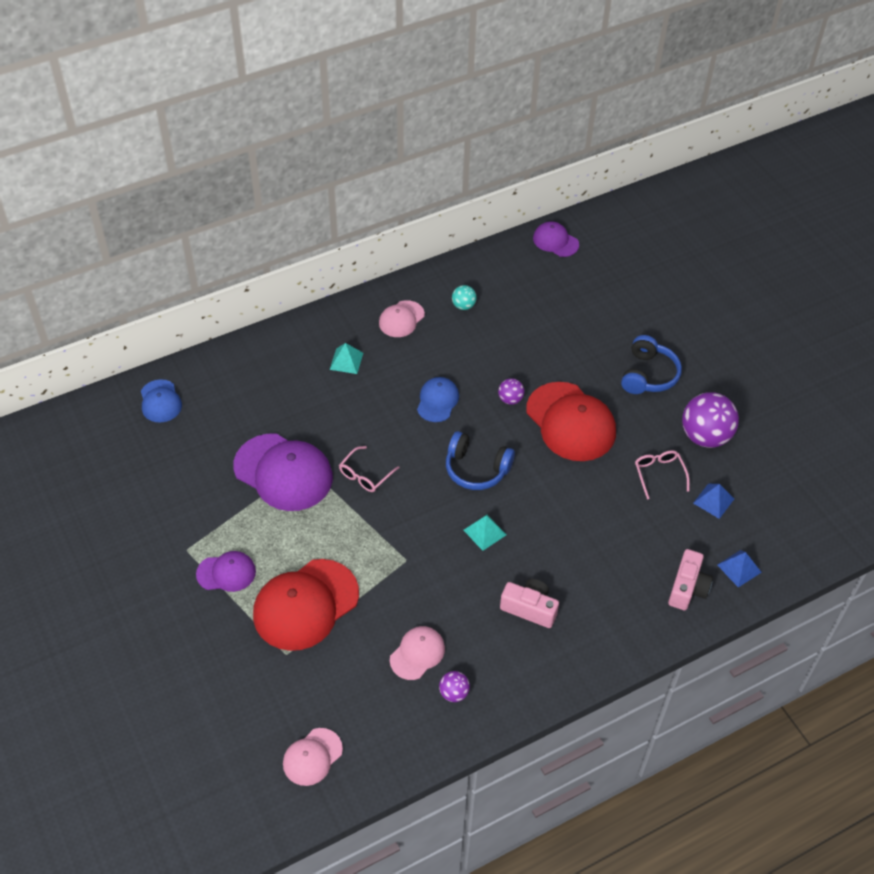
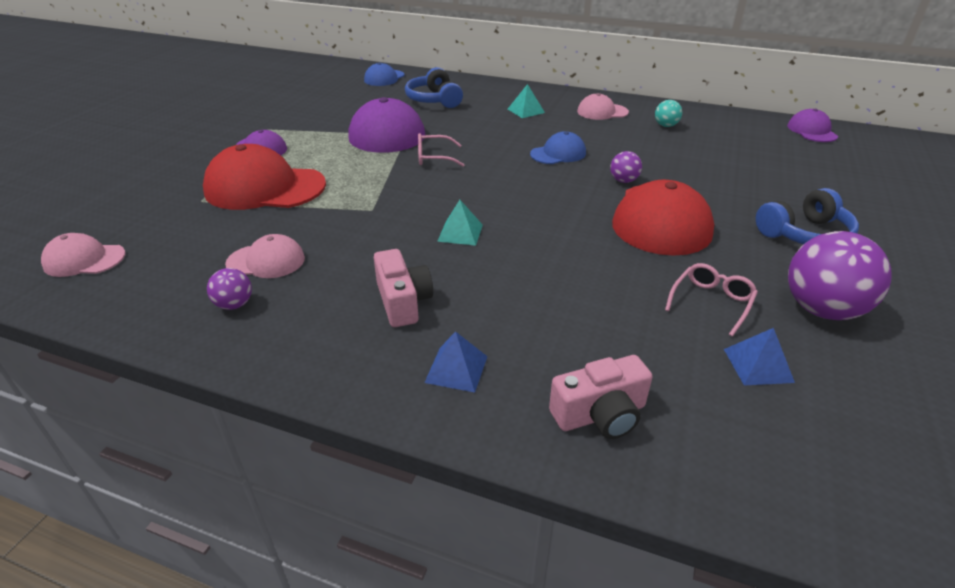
camera: 50 degrees right, 15 degrees down
(476, 469) = (523, 198): blue headphones -> blue headphones (434, 100)
(739, 568) = (707, 451): blue pyramid -> blue pyramid (456, 369)

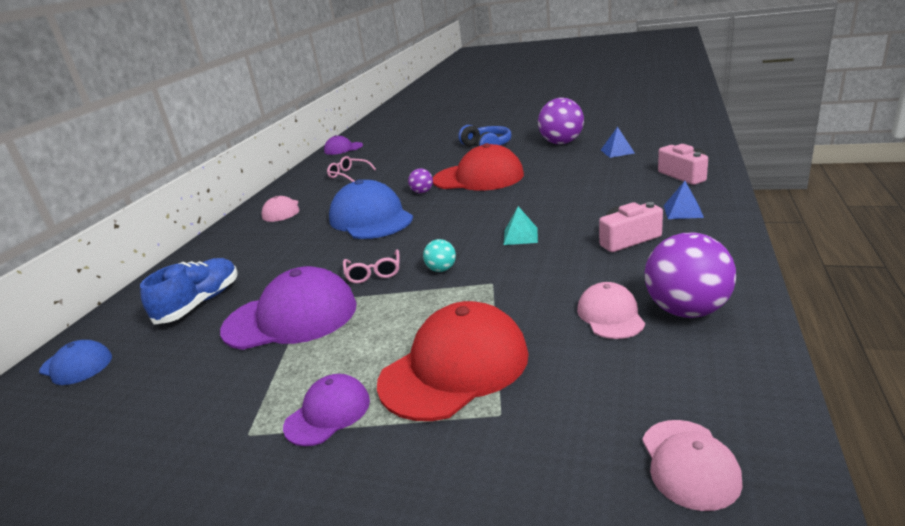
camera: 90 degrees left, 10 degrees down
(234, 305) = (686, 310): purple ball -> purple ball, size x2.06
(265, 188) = (455, 367): red cap -> red cap turned 135 degrees counterclockwise
(434, 100) = (200, 303): blue headphones -> blue shoe
(526, 111) = (262, 244): turquoise pyramid -> none
(558, 153) = (371, 218): blue cap -> blue cap, size x1.87
(666, 125) = (321, 187): turquoise ball -> turquoise ball (441, 269)
(711, 302) = (569, 161): pink glasses -> pink glasses (348, 174)

